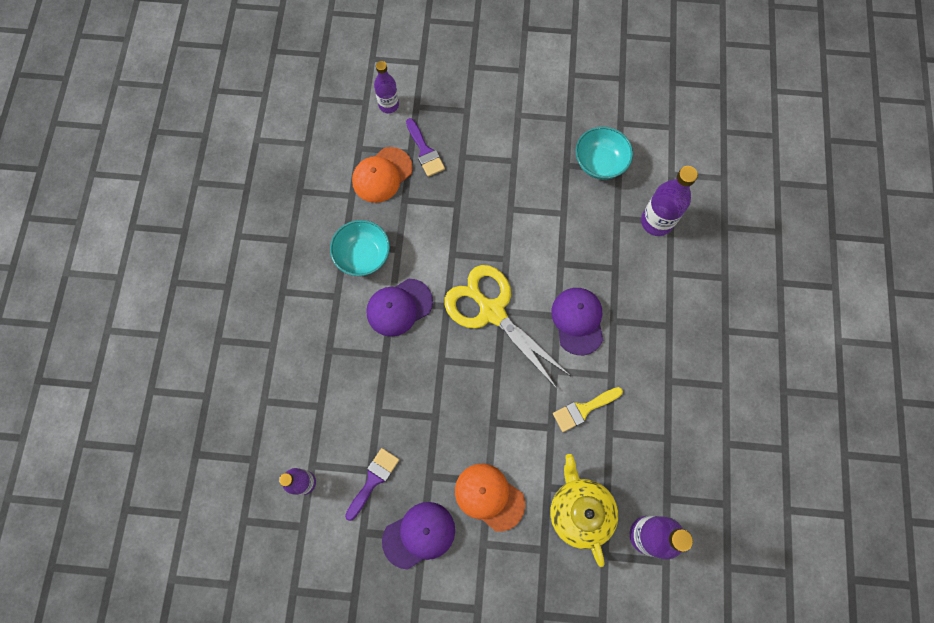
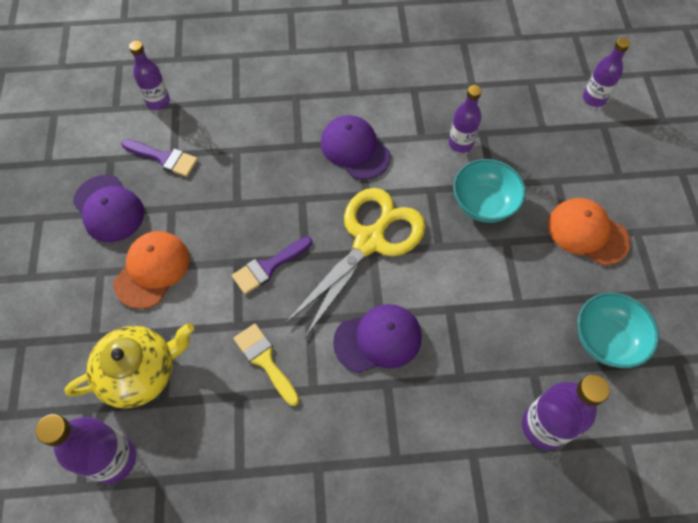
camera: 80 degrees right, 10 degrees down
(363, 256) = (406, 107): turquoise bowl -> turquoise bowl (483, 204)
(382, 175) = (505, 107): orange cap -> orange cap (587, 233)
(411, 220) = (460, 143): none -> purple bottle
(425, 151) = (549, 142): purple brush -> purple brush (268, 267)

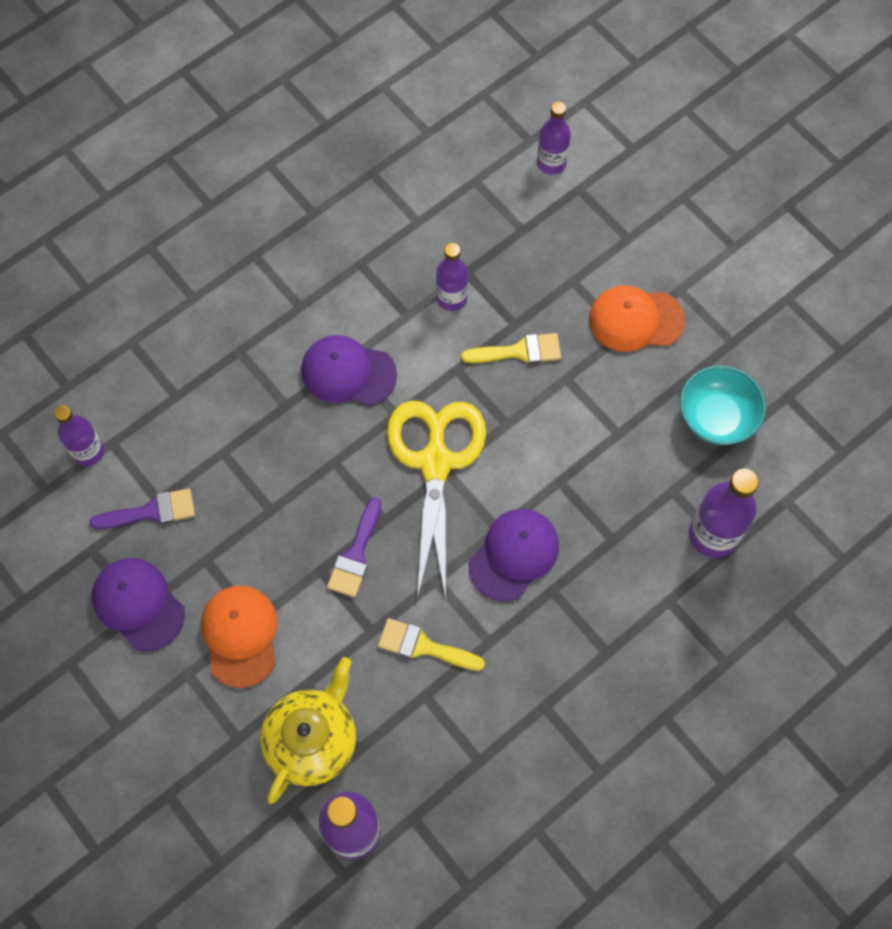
camera: 35 degrees left, 5 degrees up
(109, 208) = (138, 604): purple cap -> purple cap turned 150 degrees counterclockwise
(483, 204) = (519, 351): turquoise bowl -> yellow brush

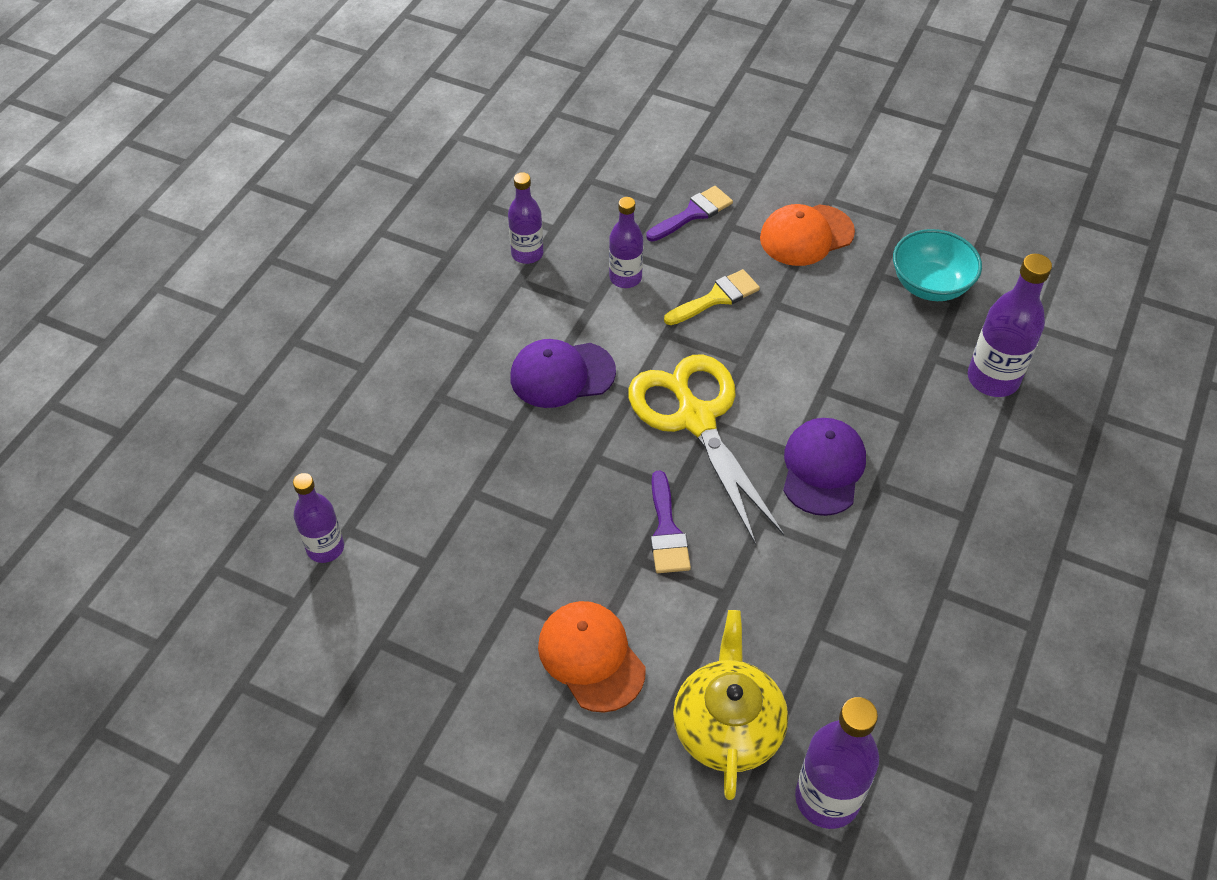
camera: 25 degrees left, 15 degrees down
(138, 604) = (461, 673): purple cap -> none
(151, 511) = (426, 577): purple brush -> purple brush (693, 213)
(423, 646) = (787, 587): yellow brush -> none
(551, 163) = (651, 144): purple bottle -> purple bottle (527, 254)

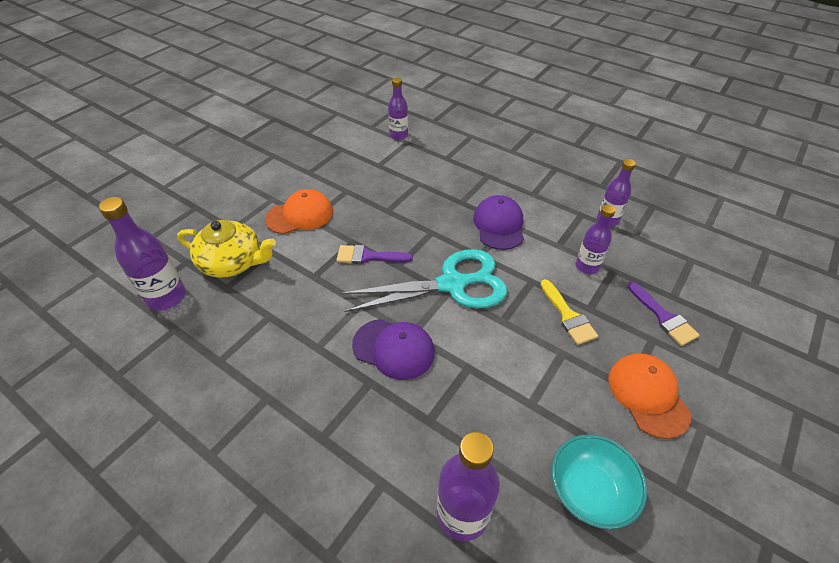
camera: 100 degrees right, 5 degrees down
(696, 418) = (452, 284): yellow scissors -> turquoise scissors

